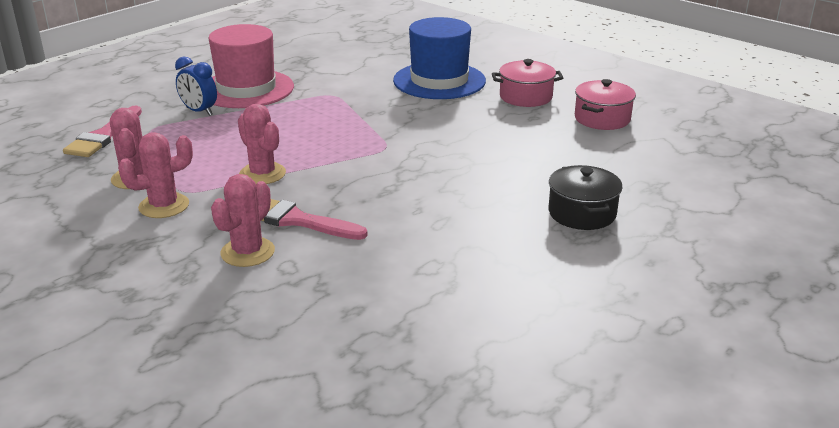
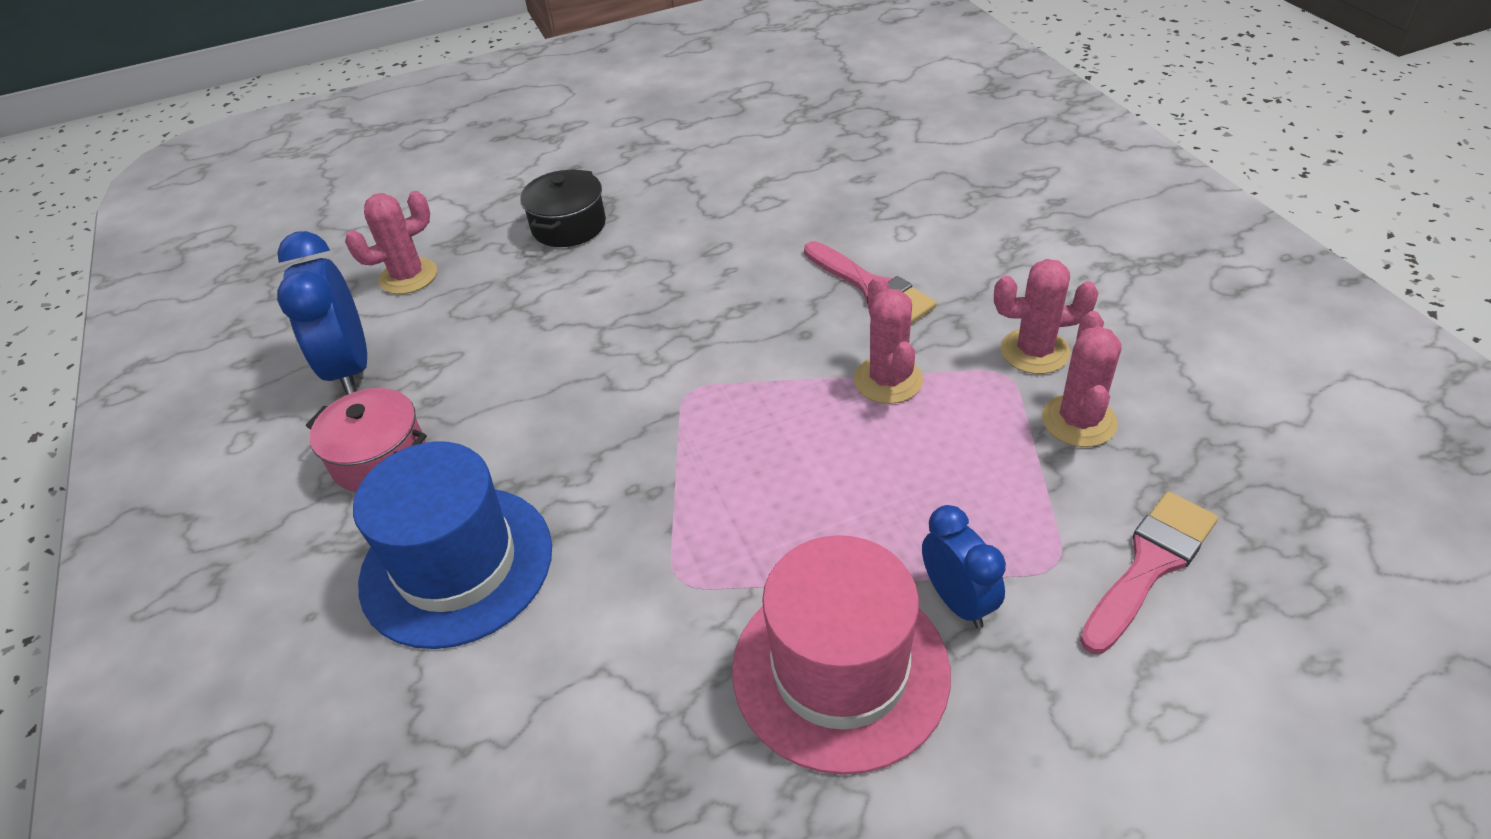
camera: 150 degrees left, 15 degrees up
(247, 252) = (941, 257): pink cactus -> pink cactus (408, 276)
(602, 119) = (350, 368): pink pot -> blue clock

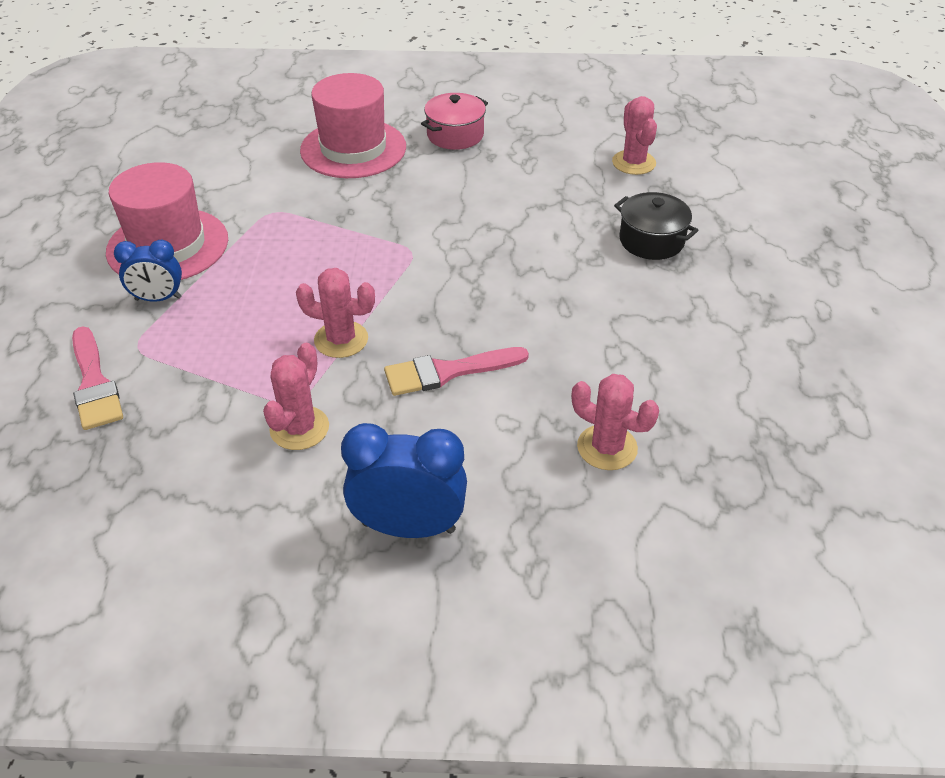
camera: 110 degrees right, 0 degrees up
(350, 368) = (546, 133): blue clock -> blue clock (408, 527)
(456, 565) = (353, 149): blue hat -> pink hat
(1078, 421) = (218, 415): pink cactus -> pink cactus (607, 447)

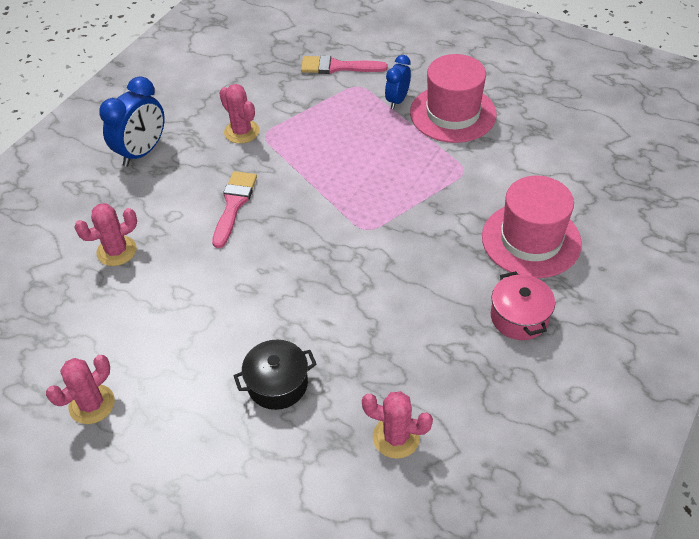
camera: 120 degrees right, 5 degrees up
(341, 340) = (300, 167): pink cactus -> pink cactus (92, 404)

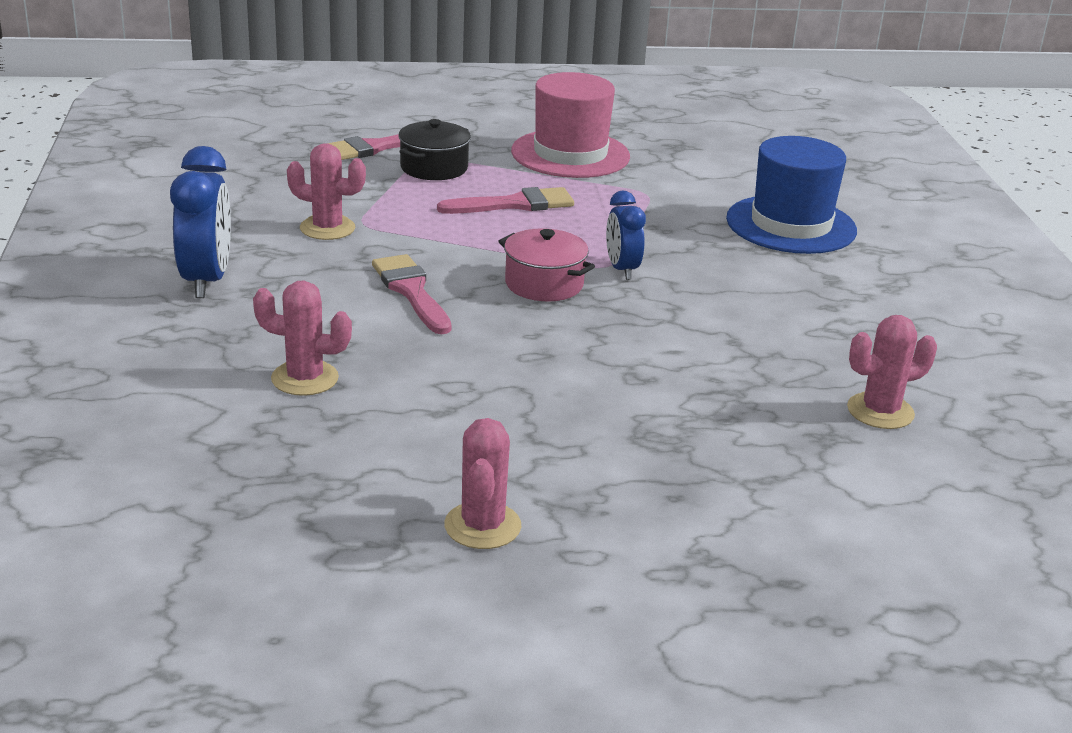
camera: 40 degrees left, 20 degrees down
(116, 251) = (305, 378): pink cactus -> pink cactus turned 75 degrees clockwise
(277, 384) = (692, 419): black pot -> black pot (434, 168)
(368, 150) = (514, 204): none -> pink brush
(397, 100) = (491, 158): blue clock -> blue clock (622, 269)
(519, 317) = (863, 282): pink pot -> pink pot (544, 284)
(531, 240) = (791, 225): pink hat -> blue hat

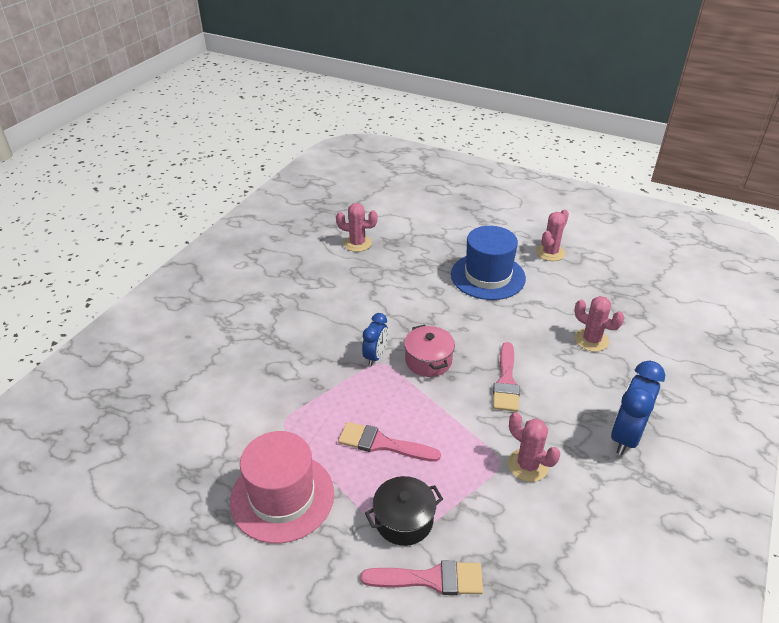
camera: 145 degrees left, 10 degrees up
(791, 225) = (238, 356): blue hat -> blue hat (488, 276)

